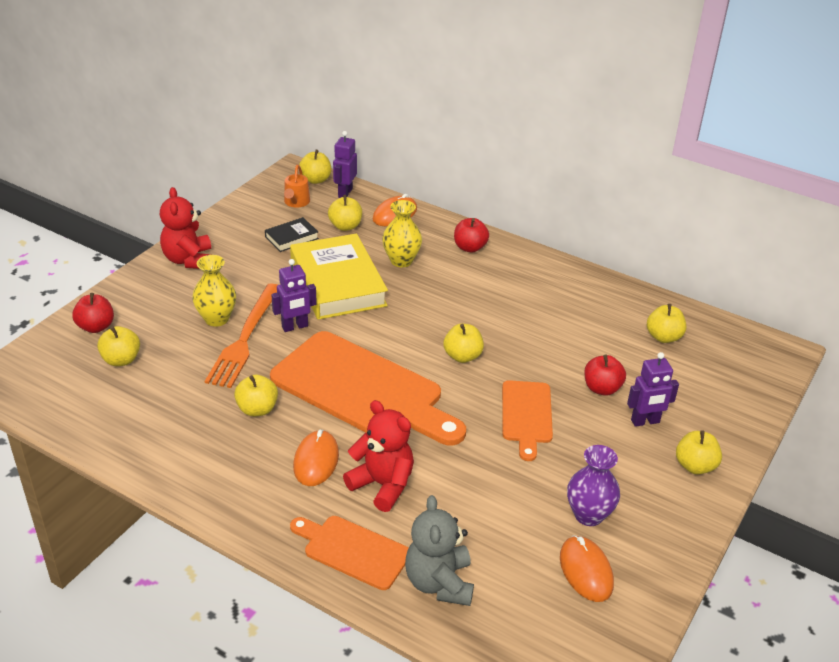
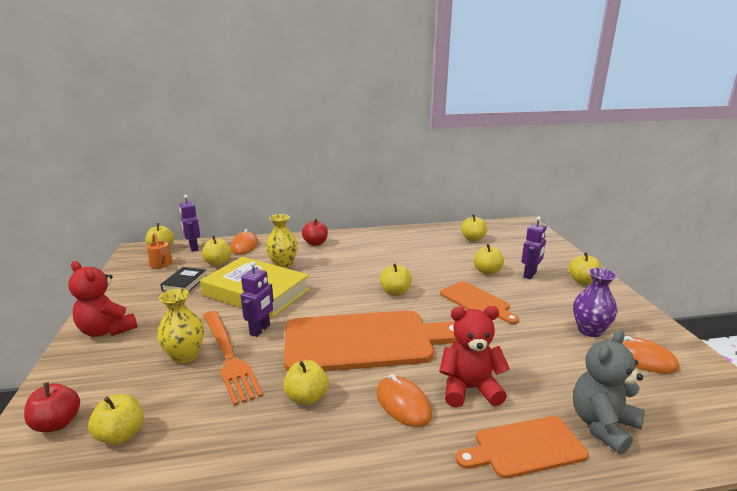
camera: 40 degrees left, 15 degrees down
(439, 583) = (602, 425): grey teddy bear -> grey teddy bear turned 90 degrees clockwise
(602, 388) = (487, 271): red apple -> yellow apple

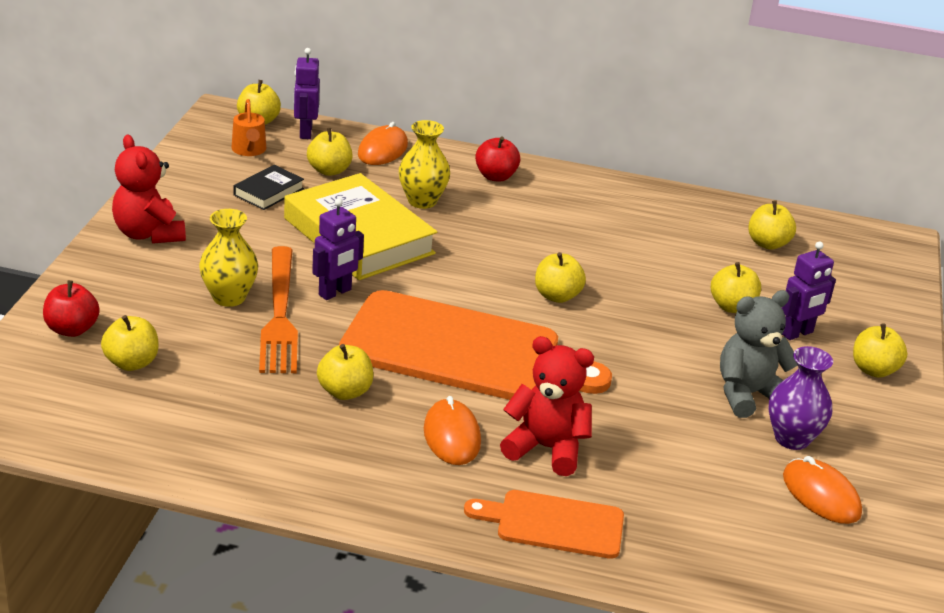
camera: 20 degrees right, 10 degrees up
(476, 302) = (666, 347): orange cutting board -> none
(602, 425) = (671, 538): grey teddy bear -> grey teddy bear (748, 394)

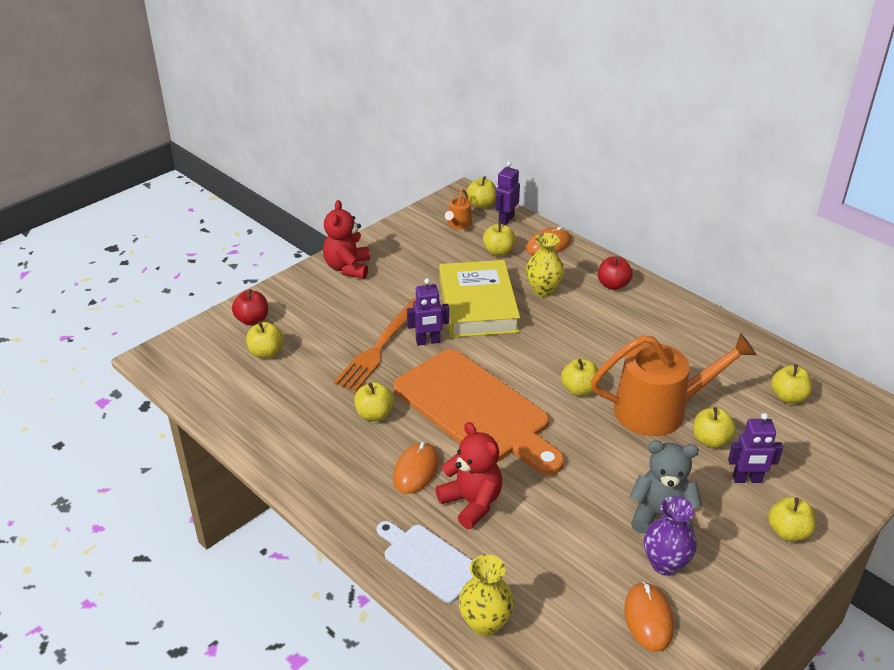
camera: 35 degrees right, 5 degrees up
(229, 297) = (359, 325): yellow vase -> yellow vase (485, 623)
(268, 192) = (446, 257): black book -> none
(554, 524) = (429, 560): orange cutting board -> white cutting board
(656, 292) = (659, 410): none -> orange watering can

